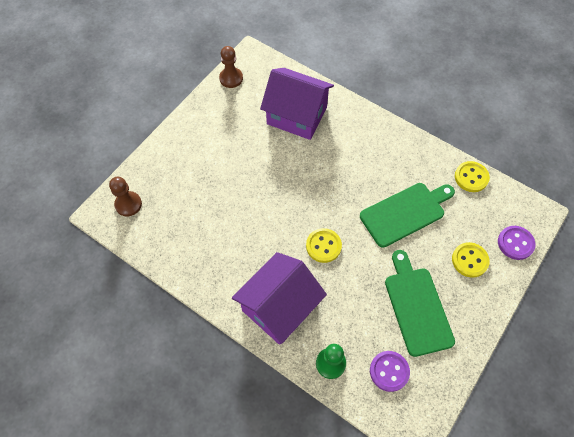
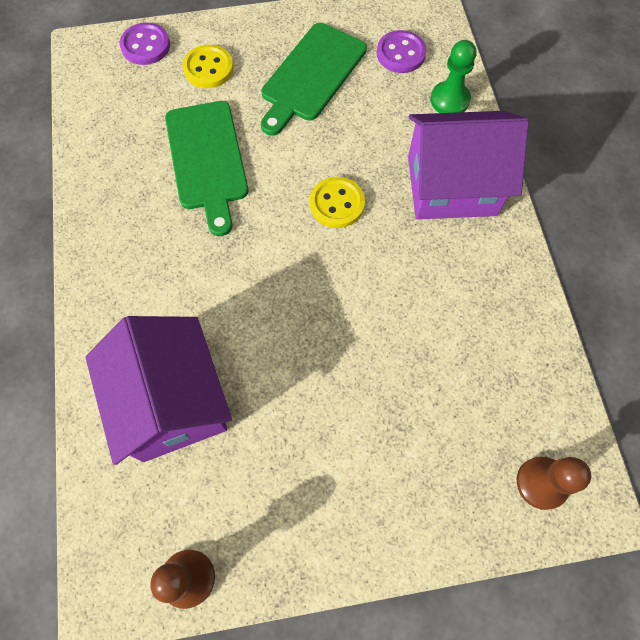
camera: 135 degrees left, 5 degrees up
(405, 213) = (207, 160): green cutting board -> green cutting board turned 120 degrees counterclockwise
(471, 177) = (89, 132): yellow button -> none

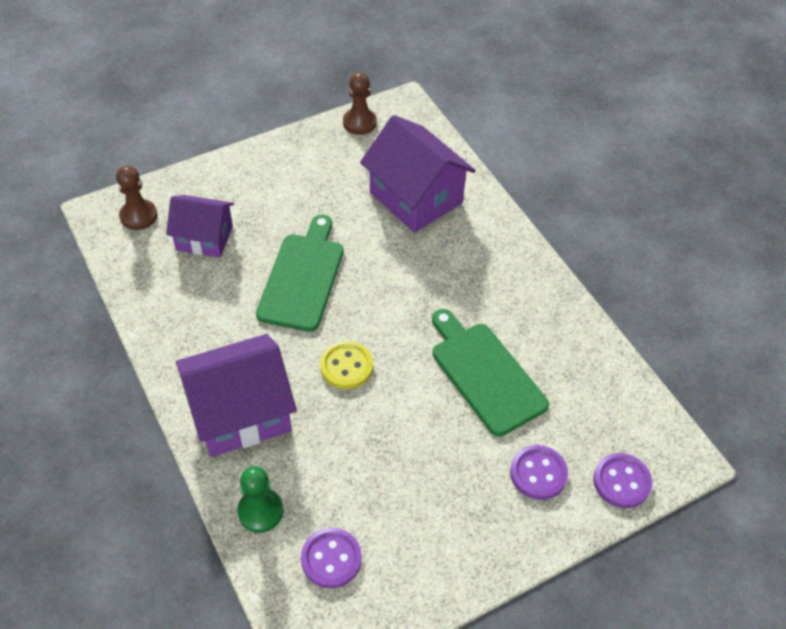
camera: 160 degrees right, 15 degrees down
(208, 68) = (538, 473): yellow button -> purple button
(311, 76) = (423, 497): green cutting board -> green cutting board (302, 277)
(458, 417) = (204, 238): none -> purple house

